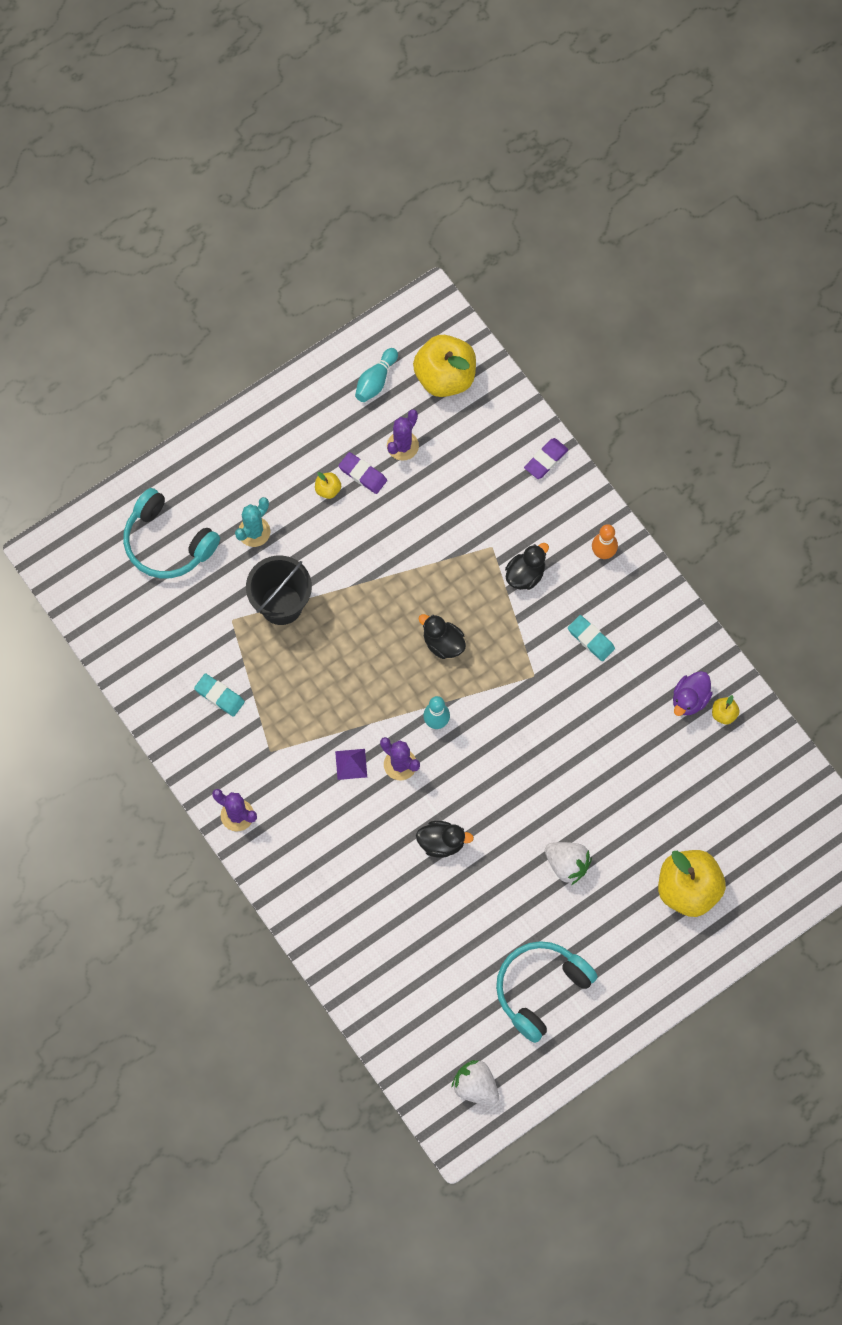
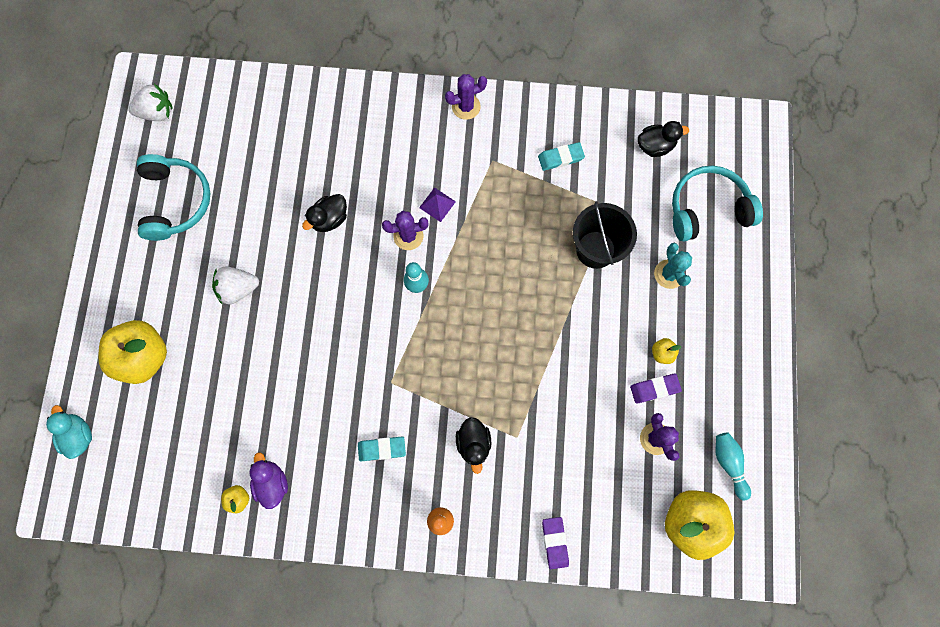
camera: 130 degrees right, 5 degrees up
(443, 643) = (471, 338): black duck -> black duck (655, 146)
(792, 881) = (79, 435): none -> turquoise duck

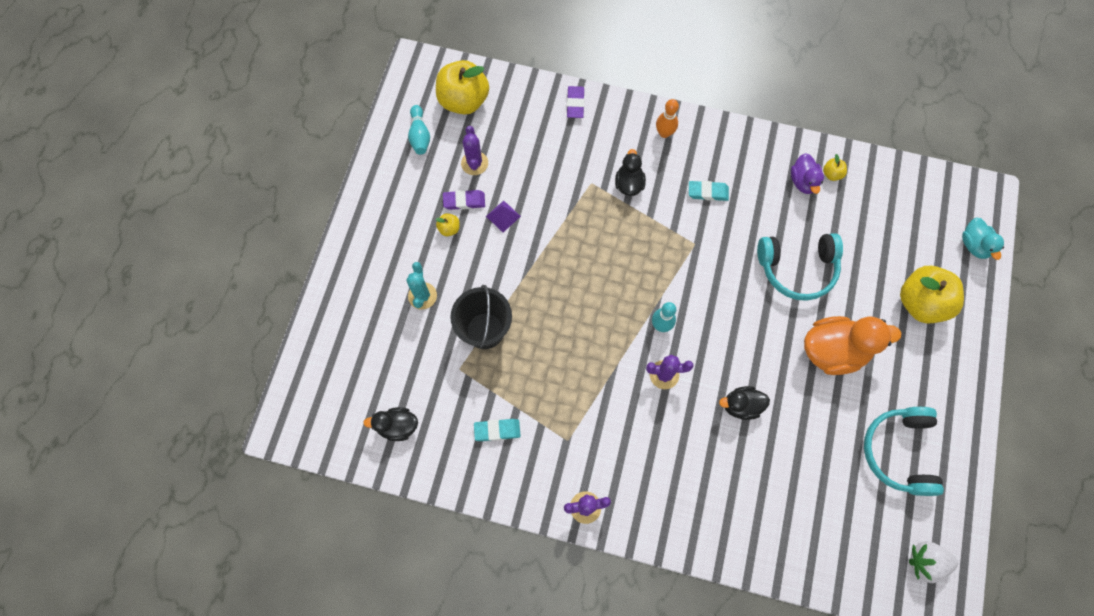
camera: 170 degrees left, 5 degrees down
(238, 289) = (833, 351): white strawberry -> orange duck
(329, 219) = (741, 405): black duck -> black duck turned 150 degrees counterclockwise
(437, 204) = (631, 402): purple pyramid -> purple pyramid (503, 216)
(707, 209) = (366, 351): turquoise headphones -> turquoise headphones (797, 269)

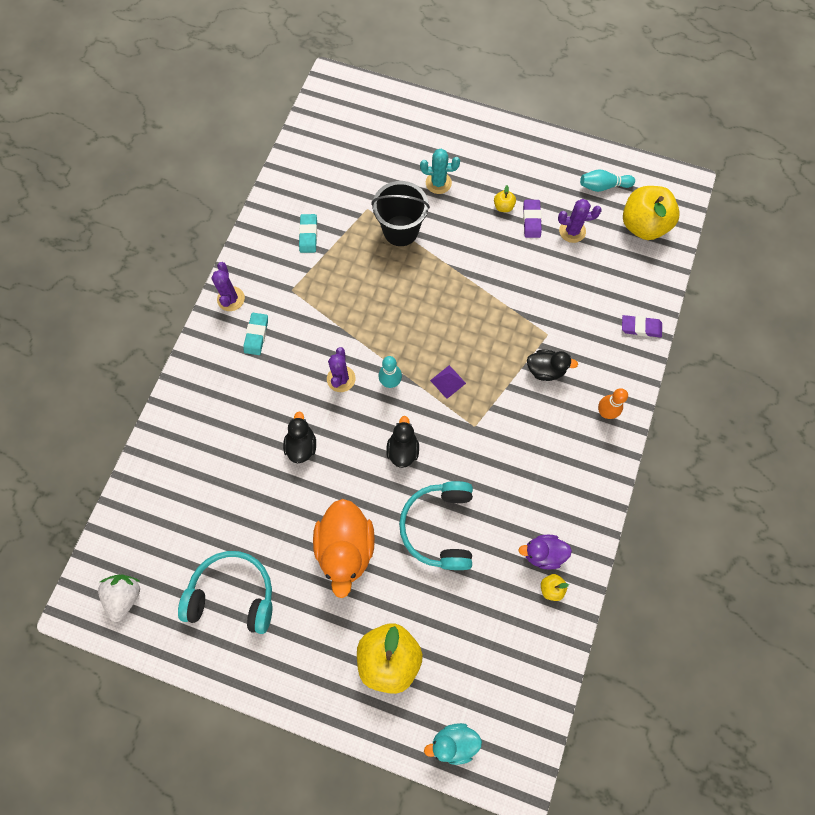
camera: 95 degrees right, 0 degrees up
(397, 426) = (322, 161): black duck -> black duck (403, 449)
(503, 216) = (514, 252): purple pyramid -> purple pyramid (448, 381)
(708, 192) = (533, 448): turquoise eraser -> turquoise eraser (256, 335)

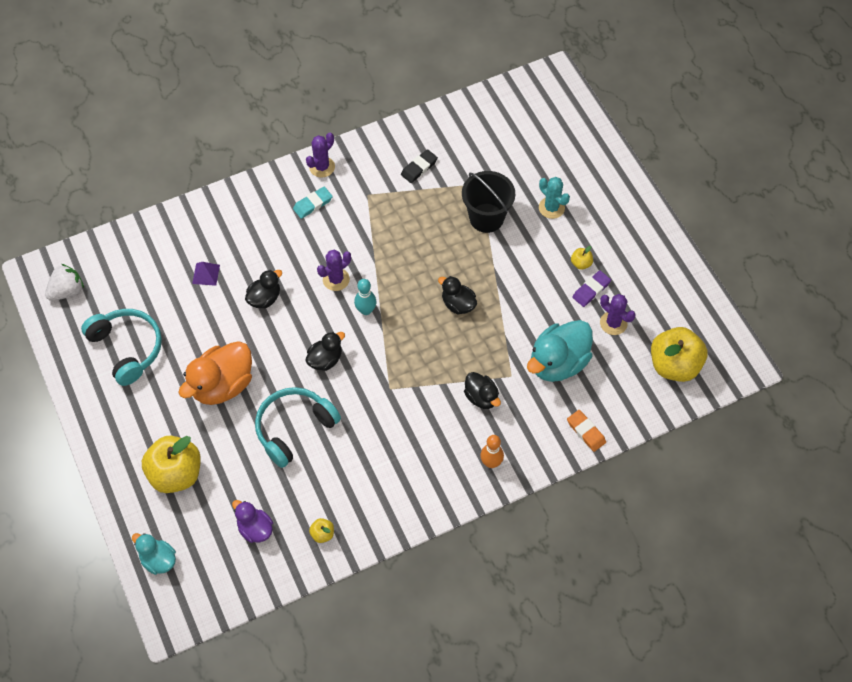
camera: 45 degrees right, 10 degrees down
(308, 235) = (419, 168): turquoise eraser -> black eraser
(448, 381) = (404, 344): purple pyramid -> purple pyramid (206, 274)
(452, 315) = (458, 304): none -> black duck
(543, 553) = (342, 508): purple duck -> purple duck (255, 529)
(568, 294) = (558, 363): none -> turquoise duck
(603, 186) = (676, 312): turquoise bowling pin -> none
(641, 327) = (586, 432): purple eraser -> orange eraser

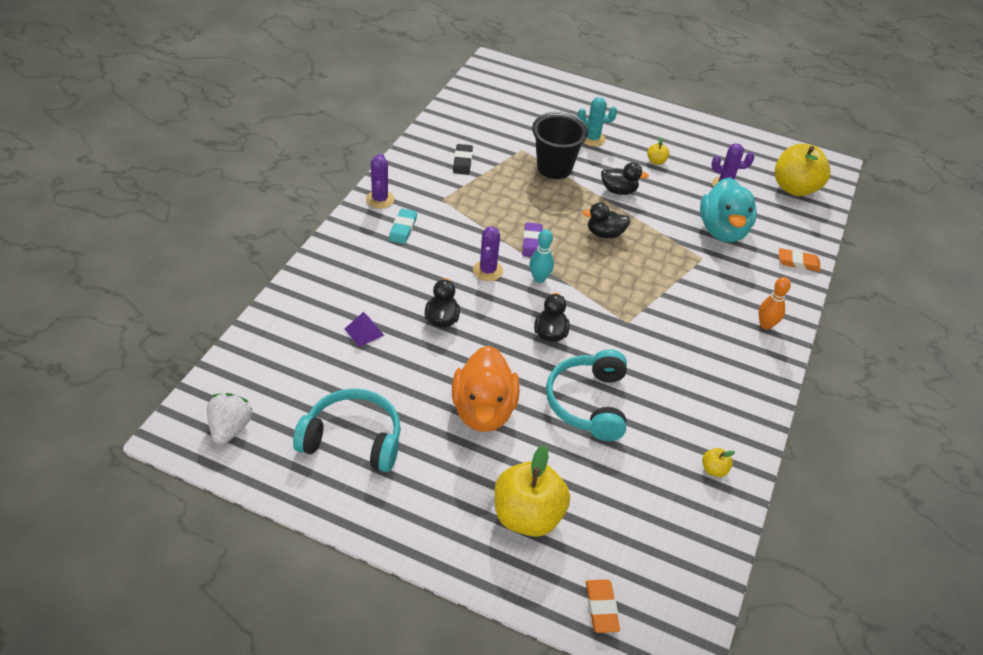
camera: 45 degrees left, 15 degrees down
(158, 560) = (601, 607): turquoise duck -> orange eraser
(255, 529) = (654, 509): purple duck -> none
(481, 397) = (701, 285): black duck -> black duck (619, 191)
(591, 290) = (684, 173): purple eraser -> purple eraser (532, 242)

